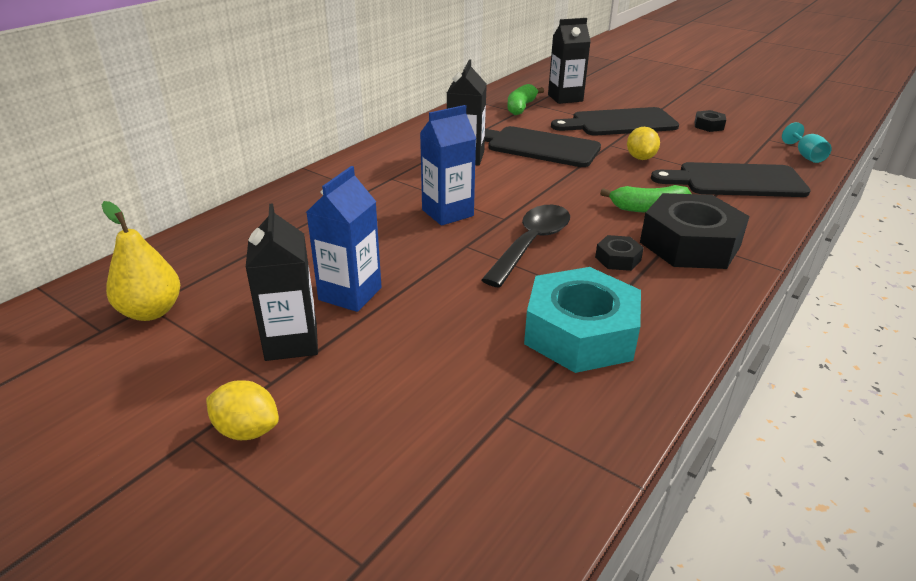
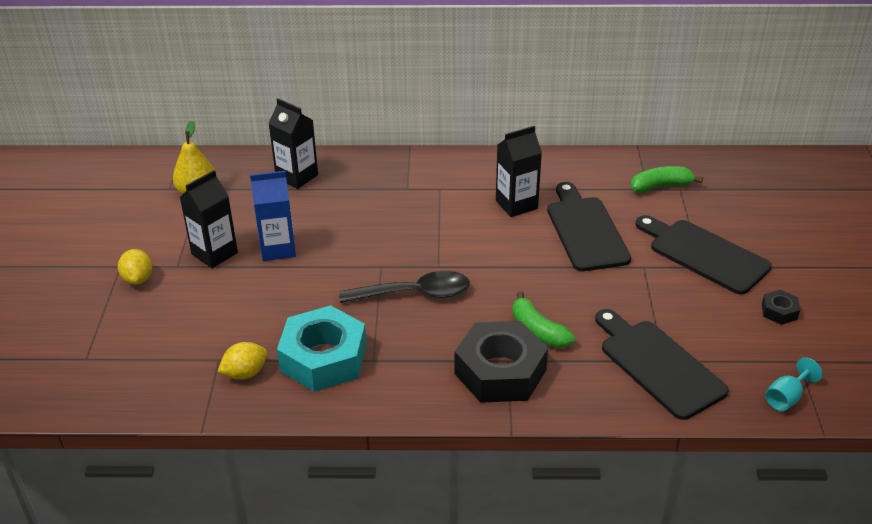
camera: 55 degrees right, 5 degrees up
(447, 213) = (417, 238): blue carton -> none
(565, 98) = (722, 200): black carton -> black carton (297, 176)
(618, 259) = (436, 342): black nut -> none
(640, 158) = (636, 294): yellow lemon -> yellow lemon (245, 373)

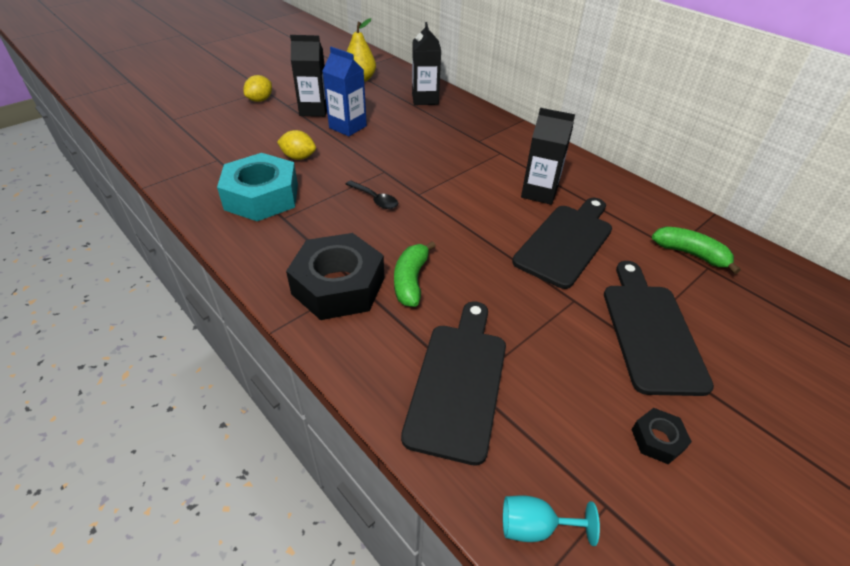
camera: 45 degrees right, 5 degrees up
(245, 373) = (214, 175): yellow lemon -> yellow lemon (298, 157)
(414, 294) = (375, 199): black spoon -> black spoon, size x0.57

